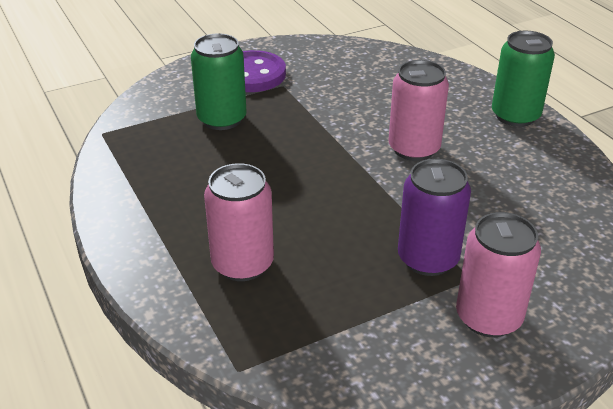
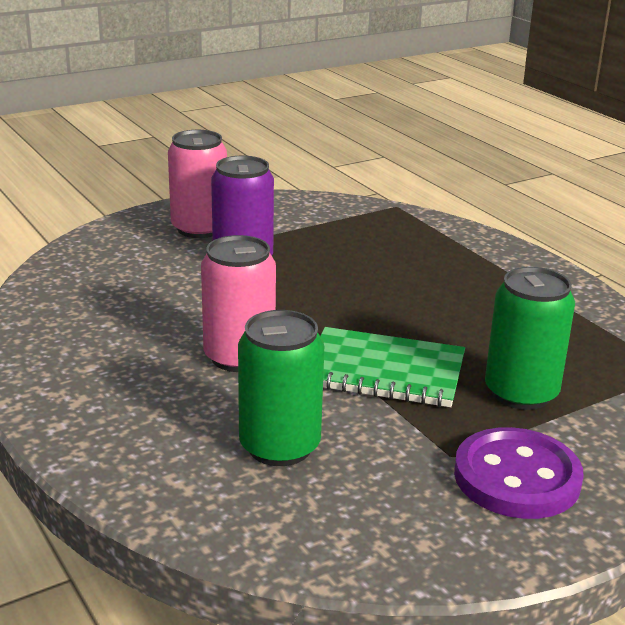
camera: 175 degrees right, 10 degrees down
(242, 264) = (419, 255): pink can -> none
(309, 136) = (384, 371): none -> green notebook
(515, 116) = (70, 407): green can -> green can (279, 446)

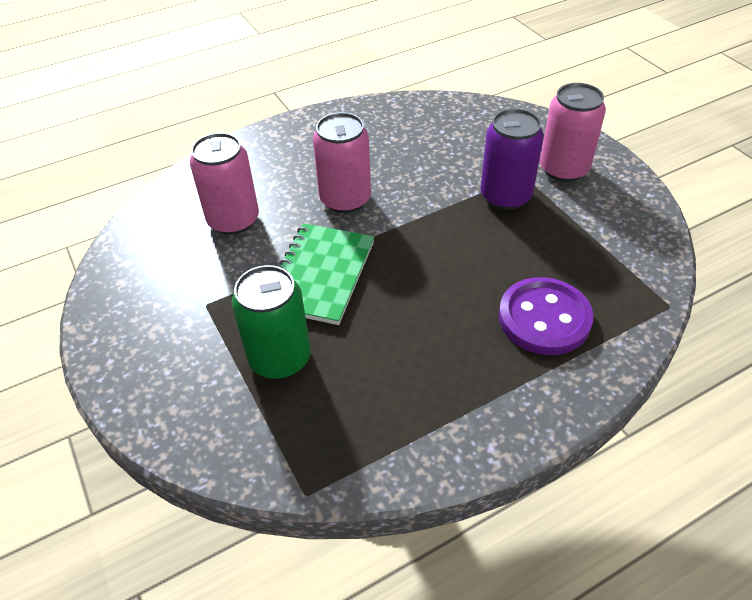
camera: 95 degrees right, 20 degrees up
(279, 446) = (233, 220): green can -> pink can
(517, 477) = (171, 337): purple button -> purple button (544, 318)

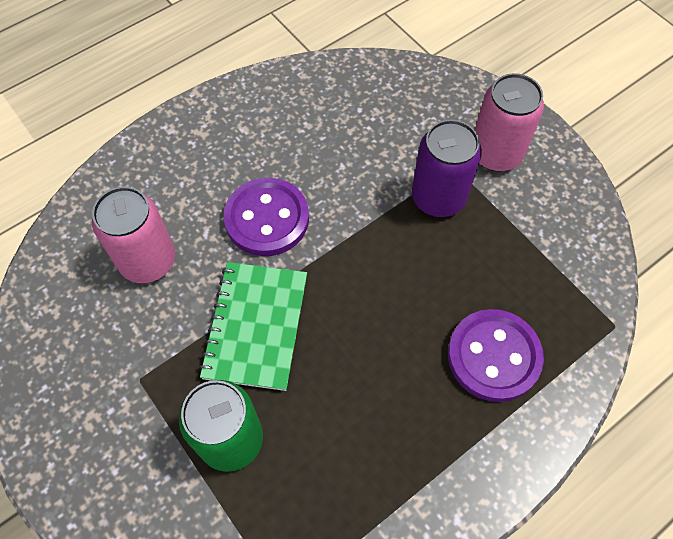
camera: 10 degrees left, 15 degrees up
(345, 199) = (267, 219): pink can -> purple button

